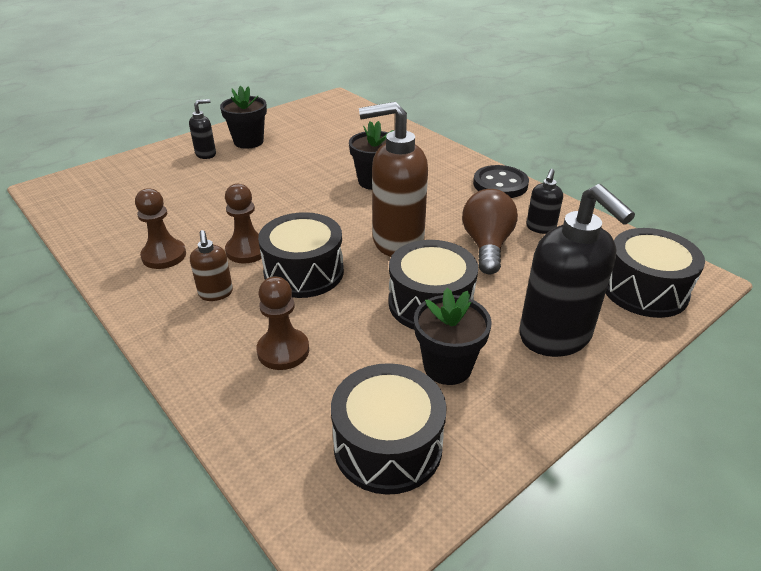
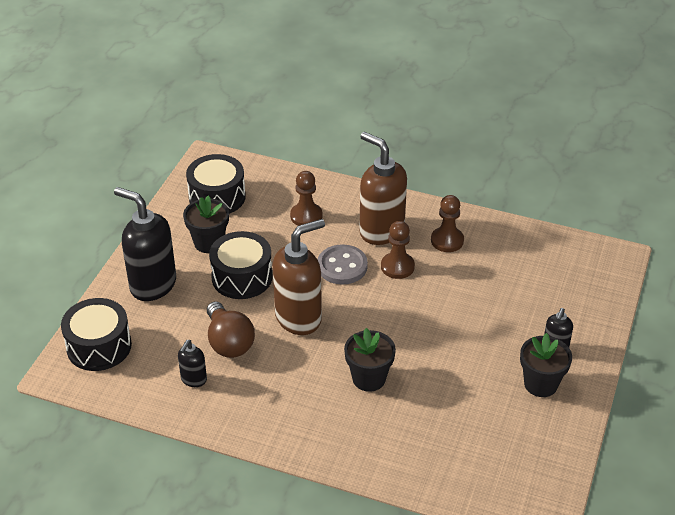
camera: 150 degrees right, 5 degrees up
(216, 293) = (381, 231): brown soap dispenser -> brown soap dispenser, size x2.09
(304, 272) = (342, 266): black drum -> grey button
(500, 184) = (252, 425): black button -> none
(540, 228) = (193, 380): black soap dispenser -> black soap dispenser turned 150 degrees counterclockwise

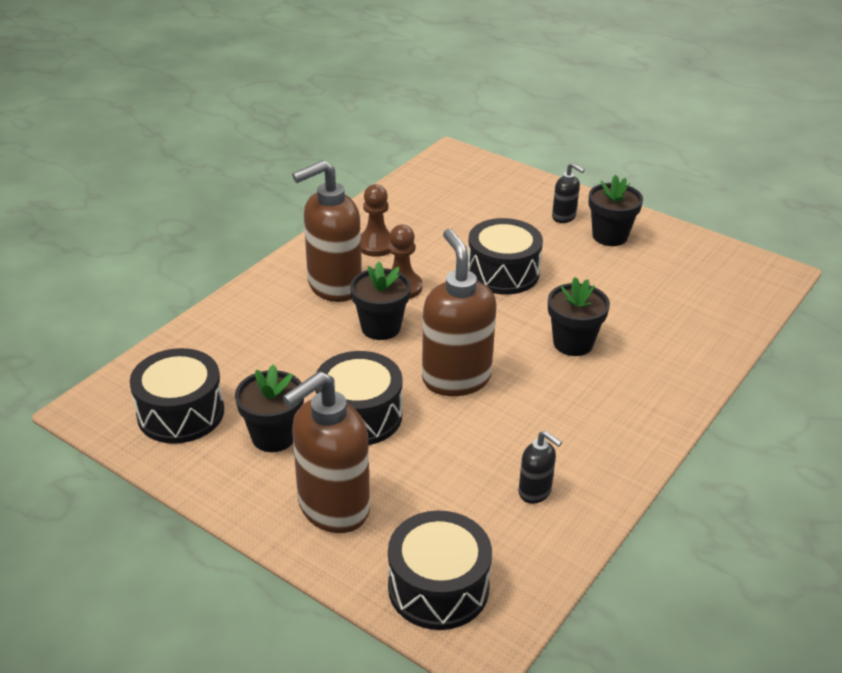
camera: 75 degrees left, 5 degrees down
(152, 285) = (333, 508): black soap dispenser -> brown soap dispenser
(229, 342) = (477, 447): brown light bulb -> none
(306, 216) = (272, 339): brown pawn -> none
(342, 266) = (381, 327): grey button -> black flower pot
(446, 321) = (503, 272): none -> black drum

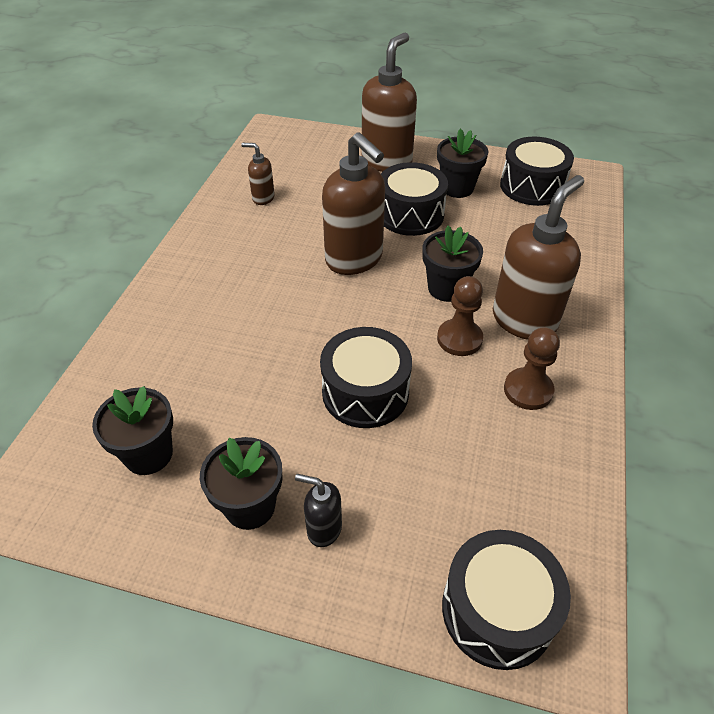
camera: 160 degrees right, 10 degrees up
(438, 587) = (304, 143): black drum -> black drum (497, 610)
(535, 492) = (263, 198): black soap dispenser -> brown soap dispenser
(573, 343) = (263, 321): black flower pot -> black flower pot (148, 454)

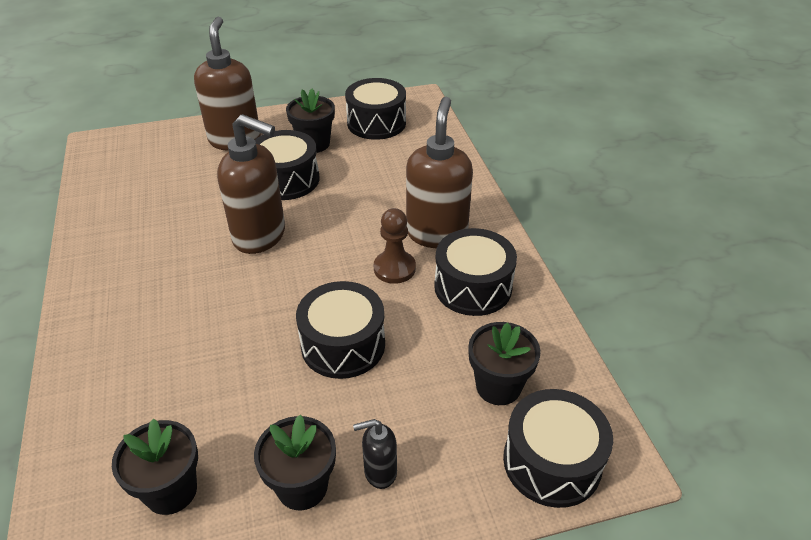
camera: 30 degrees left, 5 degrees down
(263, 198) = (131, 211): brown soap dispenser -> none
(447, 288) = (358, 231): black flower pot -> black flower pot (498, 386)
(528, 390) = (473, 287): brown pawn -> black drum

